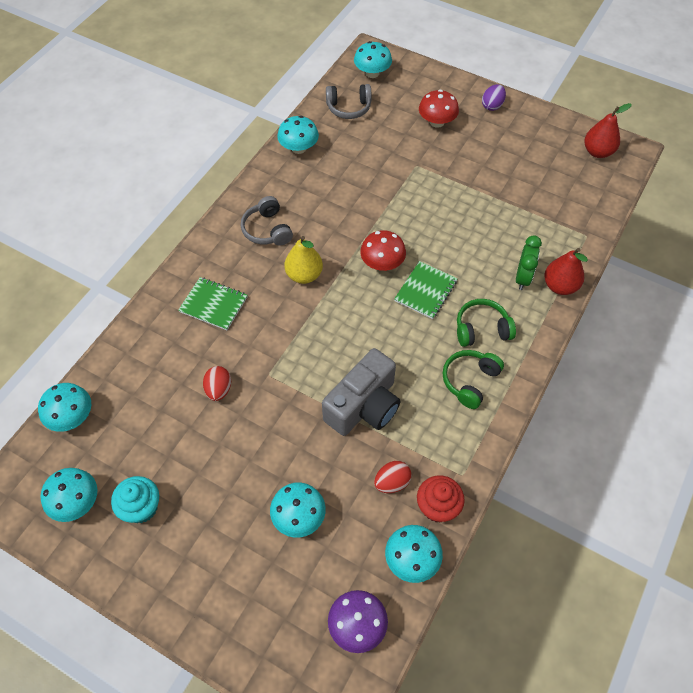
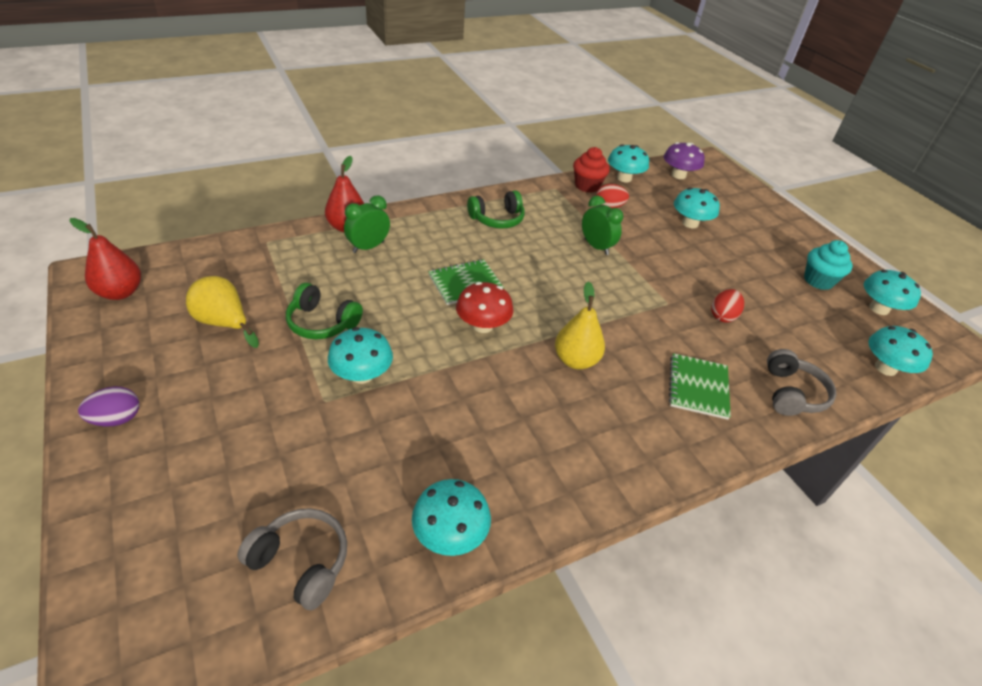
camera: 150 degrees left, 15 degrees down
(213, 304) = (698, 387): green notebook -> green notebook turned 45 degrees clockwise
(267, 230) = (585, 434): grey headphones -> grey headphones (791, 393)
(364, 406) = (596, 247): grey camera -> green clock
(372, 73) = (175, 618): turquoise mushroom -> turquoise mushroom (362, 375)
(437, 122) = (217, 444): red mushroom -> none
(482, 329) = (450, 238): green headphones -> green headphones (322, 322)
(521, 170) = (224, 323): none -> yellow pear

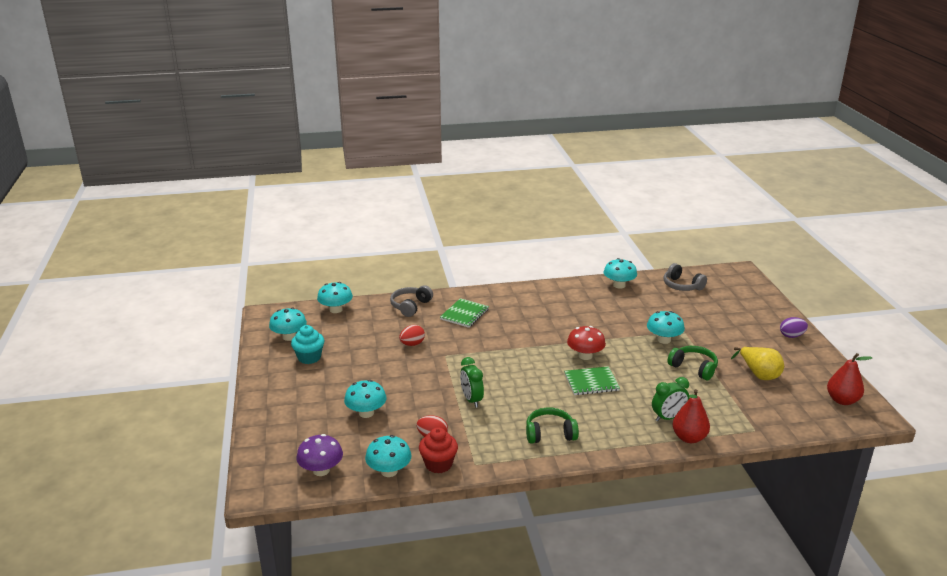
camera: 160 degrees left, 15 degrees down
(575, 360) = (531, 333): yellow pear -> none

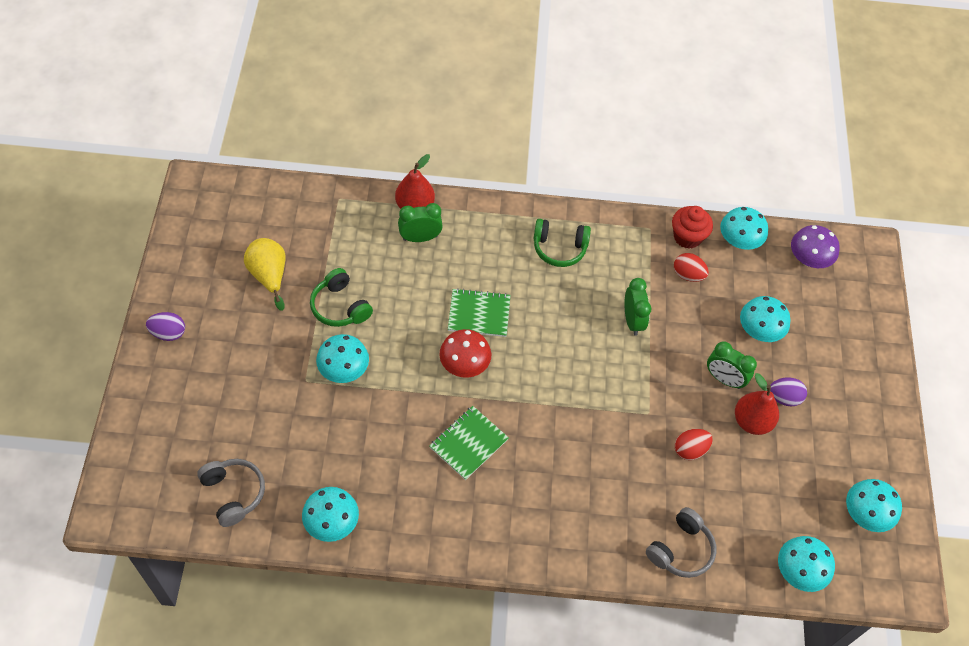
camera: 170 degrees left, 30 degrees up
(309, 357) = (833, 456): turquoise cupcake -> none
(345, 379) = (784, 398): none -> purple egg
(392, 381) = (724, 379): none -> green clock
(464, 314) = (601, 505): green notebook -> green notebook (468, 443)
(842, 400) = (209, 213): red pear -> red pear (752, 421)

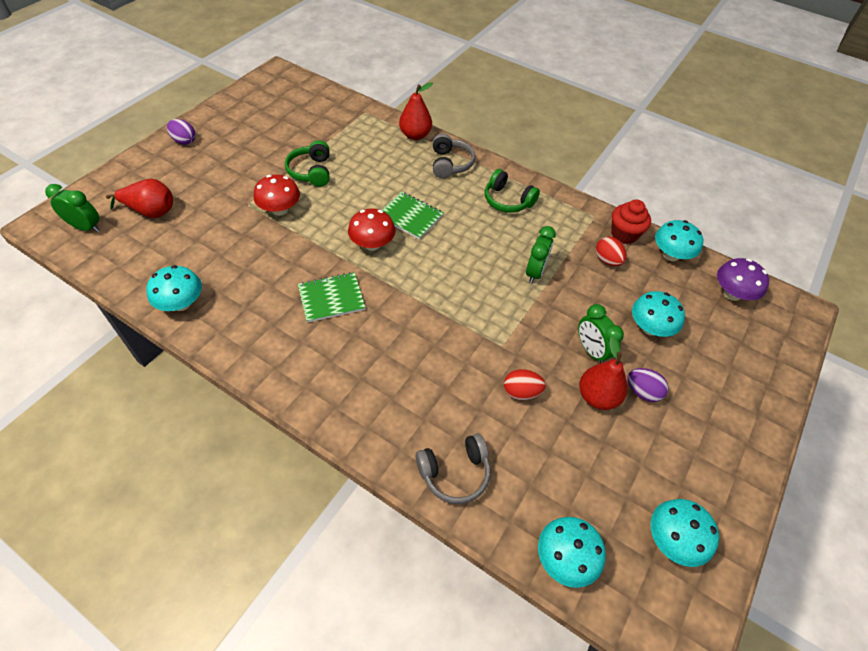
camera: 30 degrees right, 5 degrees down
(211, 439) = (151, 211): none -> red pear
(233, 493) = (132, 251): grey headphones -> grey headphones (450, 164)
(269, 276) = (279, 136): yellow pear -> none
(343, 370) = (280, 209): turquoise mushroom -> red mushroom
(420, 238) = (403, 154): green clock -> green clock (86, 227)

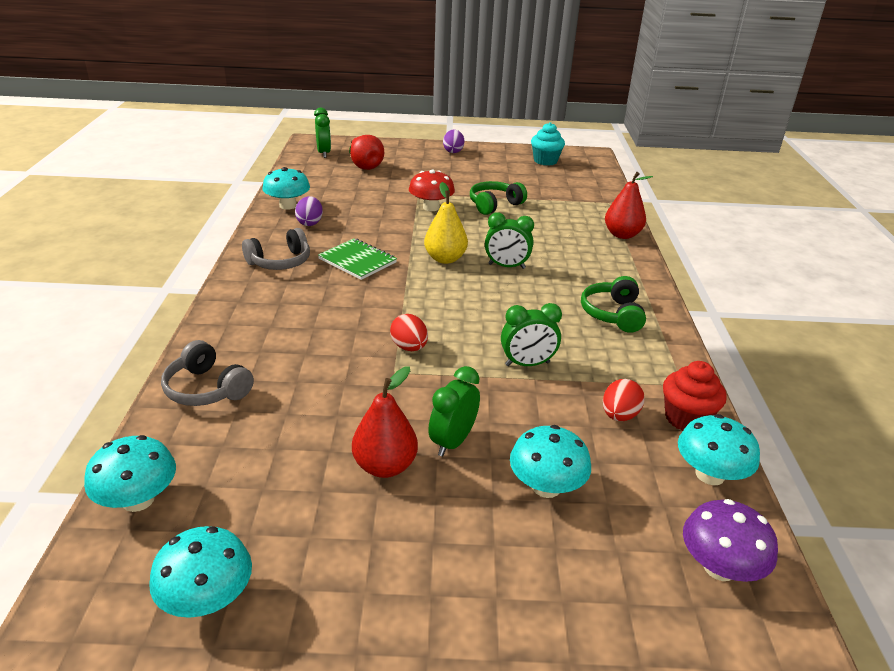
camera: 60 degrees right, 20 degrees down
(263, 101) = (545, 161): none -> turquoise cupcake
(372, 244) = (445, 259): red mushroom -> yellow pear
(410, 216) = (506, 266): green notebook -> green clock
(450, 164) = (613, 264): grey headphones -> grey headphones (280, 262)
(521, 392) = (342, 403): red egg -> red egg (409, 347)
(642, 392) = (427, 507): purple egg -> purple egg (310, 223)

